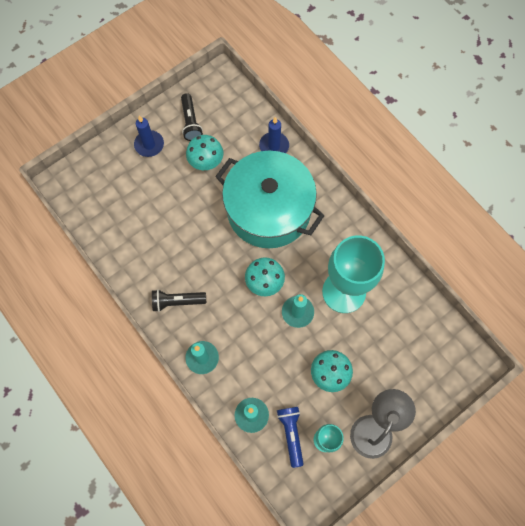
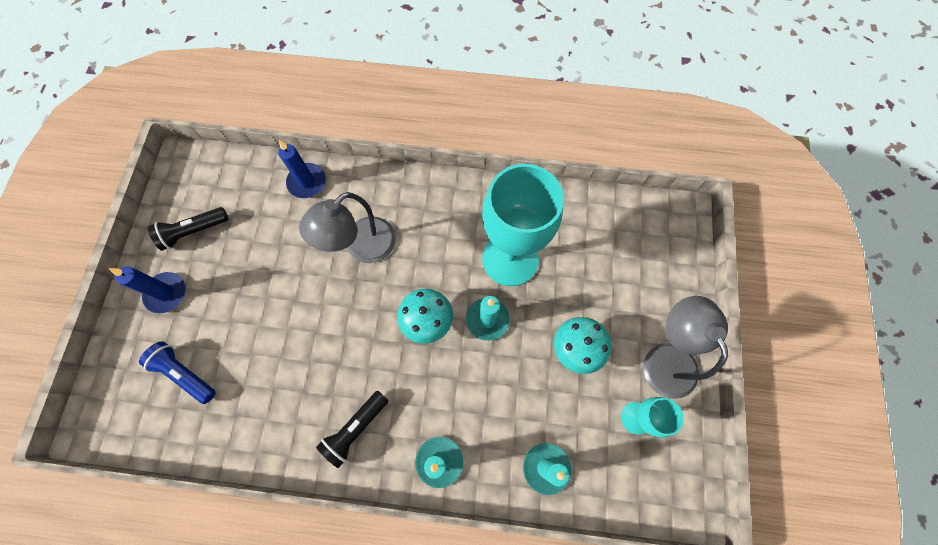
camera: 45 degrees left, 0 degrees up
(190, 122) = (193, 231): black flashlight -> black flashlight turned 120 degrees clockwise
(206, 162) = (250, 257): turquoise mushroom -> none
(268, 210) = (362, 247): turquoise pot -> grey lamp
(291, 434) = (601, 446): blue flashlight -> blue flashlight (185, 374)

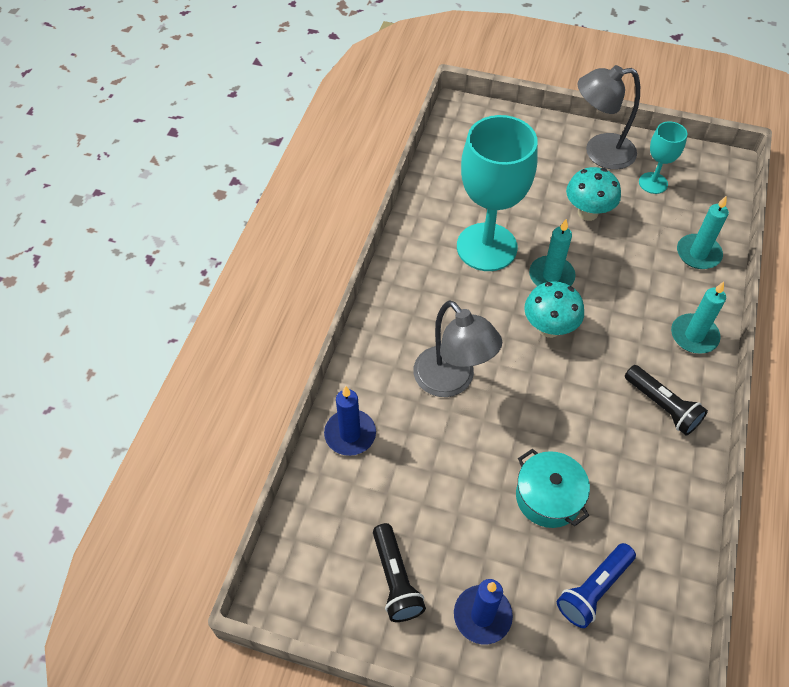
camera: 80 degrees left, 15 degrees down
(261, 333) = (548, 497): none -> turquoise pot

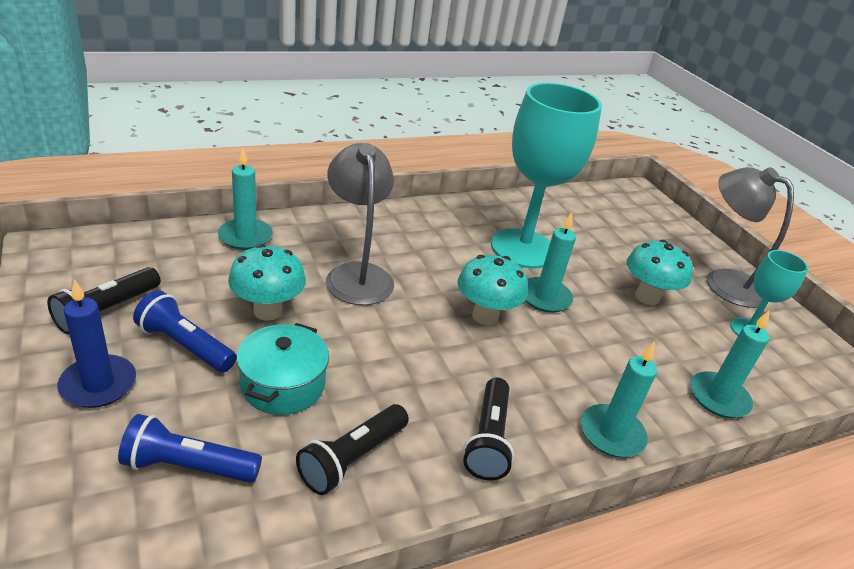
camera: 45 degrees right, 20 degrees down
(350, 434) = (245, 236): blue candle -> turquoise candle
(451, 381) = (357, 274): grey lamp -> grey lamp turned 150 degrees clockwise
(461, 467) = (267, 311): none -> turquoise mushroom
(470, 541) = (185, 346): none -> blue flashlight
(637, 492) = (352, 458): none -> black flashlight

